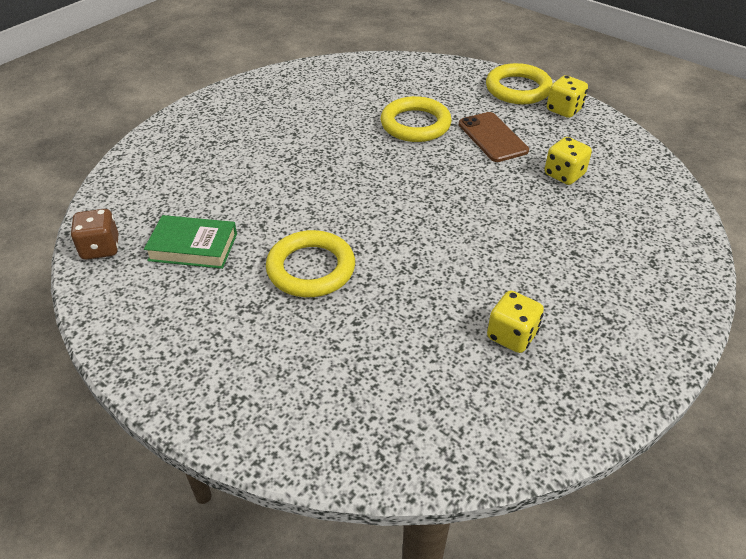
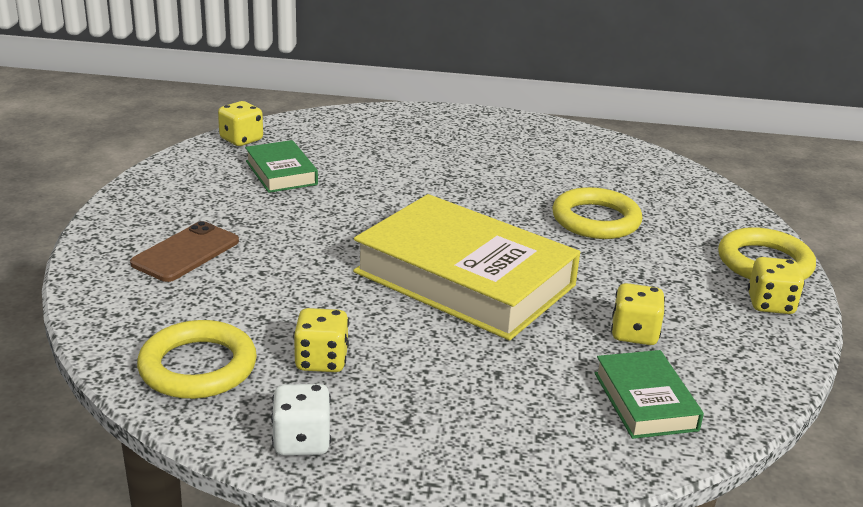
camera: 55 degrees right, 15 degrees down
(100, 248) = (241, 140): brown dice -> yellow dice
(311, 268) = (309, 230): yellow ring -> yellow ring (198, 367)
(448, 217) = (464, 279): none -> yellow book
(492, 137) = (639, 270): brown phone -> brown phone (186, 252)
(610, 386) = (302, 441): none -> white dice
(638, 205) = (645, 401): none -> green book

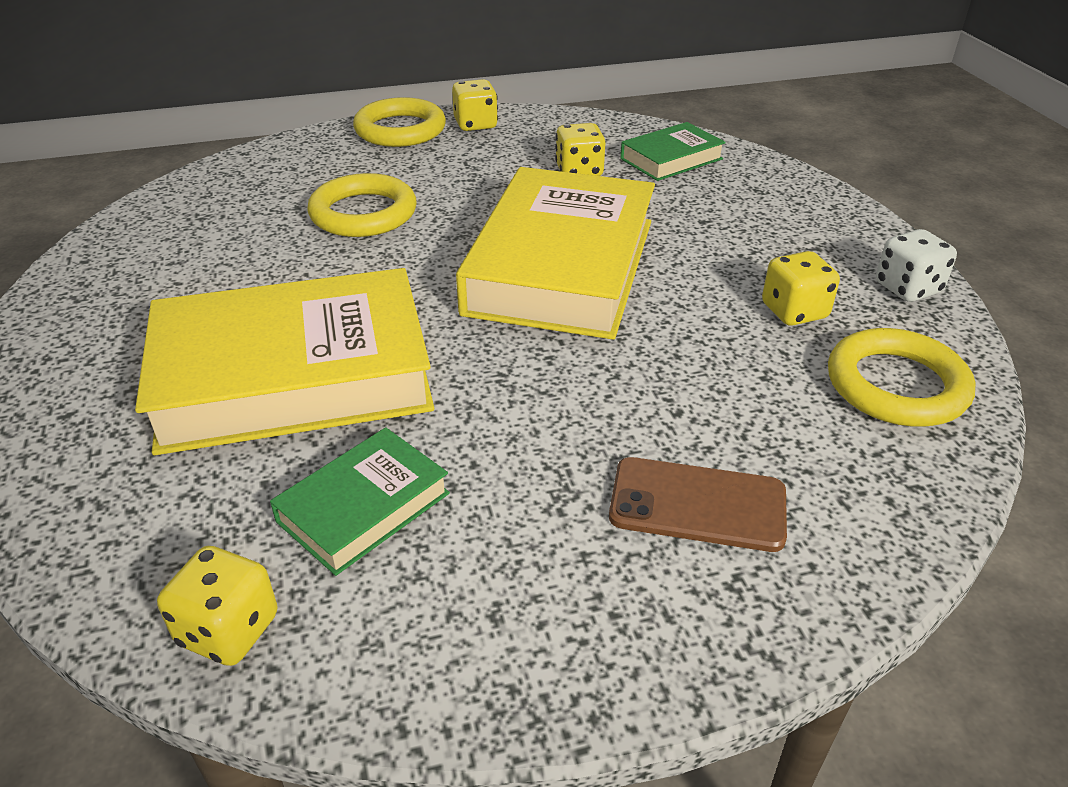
camera: 110 degrees left, 10 degrees up
(403, 171) = (294, 376): none -> yellow book

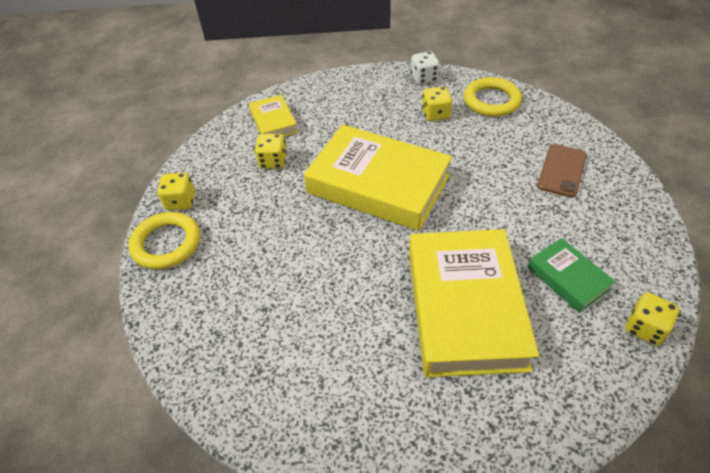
camera: 75 degrees left, 10 degrees up
(363, 213) = (288, 270): yellow ring -> none
(671, 159) = (273, 122): green book -> yellow book

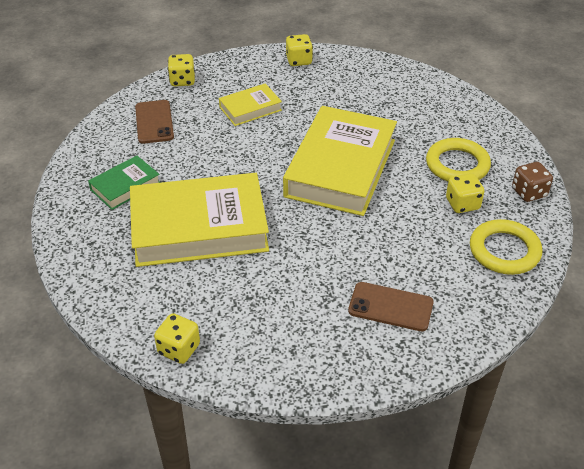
camera: 80 degrees right, 5 degrees down
(166, 244) = (253, 63): yellow ring -> yellow ring (457, 165)
(258, 355) = (154, 122): none -> brown phone
(273, 122) = (414, 94): yellow book -> yellow book (250, 109)
(273, 161) = (358, 101): yellow dice -> yellow dice (182, 81)
(424, 78) = (529, 192): white dice -> brown dice
(568, 278) = (235, 298): green book -> green book (125, 186)

